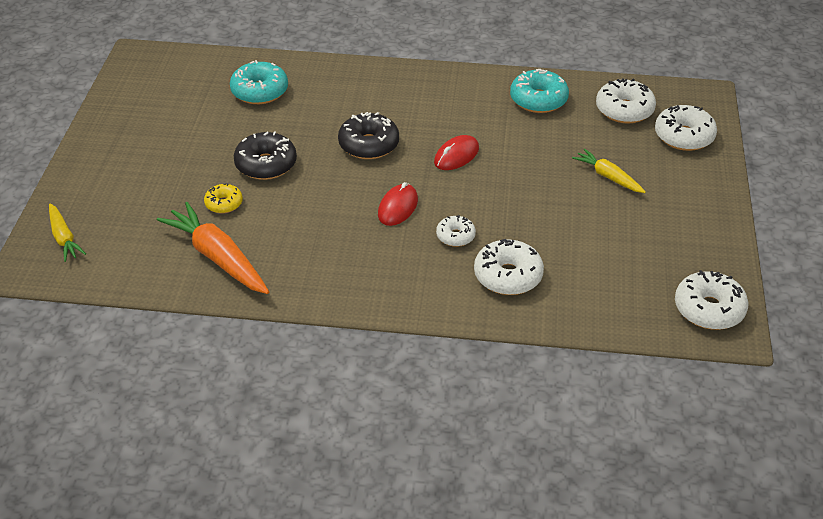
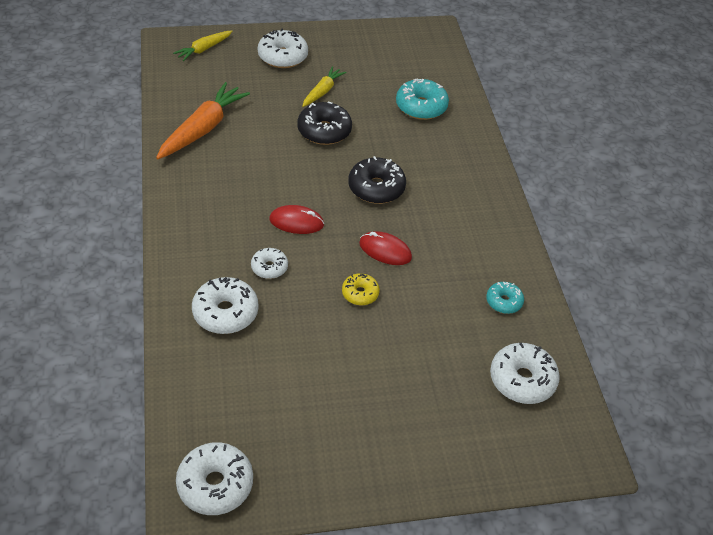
camera: 70 degrees right, 5 degrees up
(224, 204) = (267, 118): yellow donut -> yellow donut (360, 293)
(538, 100) = (504, 302): turquoise donut -> turquoise donut, size x0.59
(608, 177) = (398, 376): yellow carrot -> yellow carrot (322, 91)
(684, 136) = (499, 442): white donut -> white donut (283, 56)

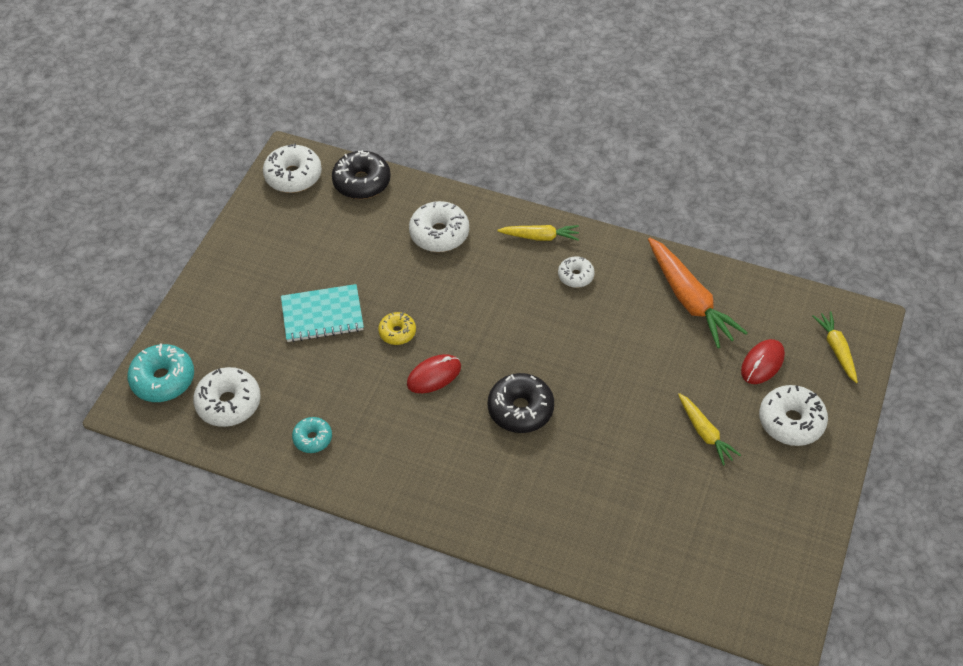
camera: 125 degrees right, 5 degrees up
(186, 238) = (540, 237): none -> yellow carrot
(269, 267) = (469, 281): white donut -> white donut (575, 276)
(296, 222) = (512, 323): red mouse -> red mouse (762, 363)
(324, 131) = (634, 403): black donut -> black donut (362, 182)
(380, 358) = (322, 315): none -> turquoise notebook
(421, 107) = (629, 522): turquoise donut -> turquoise donut (163, 379)

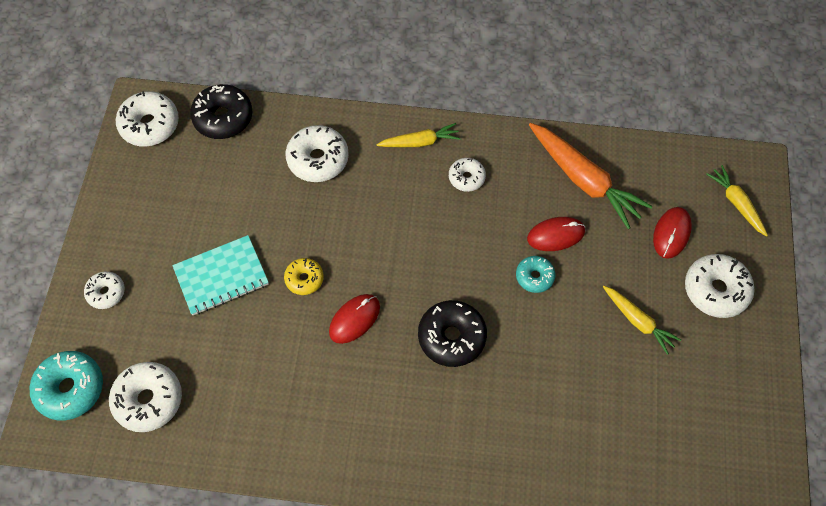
camera: 15 degrees left, 10 degrees up
(216, 308) = (106, 293): none -> white donut
(312, 438) = (248, 420): turquoise donut -> turquoise donut (534, 277)
(647, 342) = (555, 235): none -> red mouse

